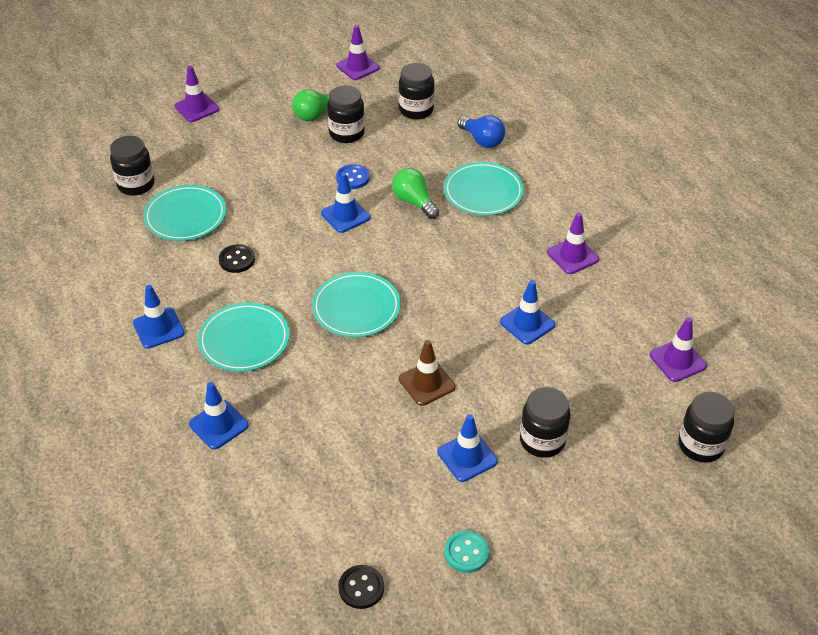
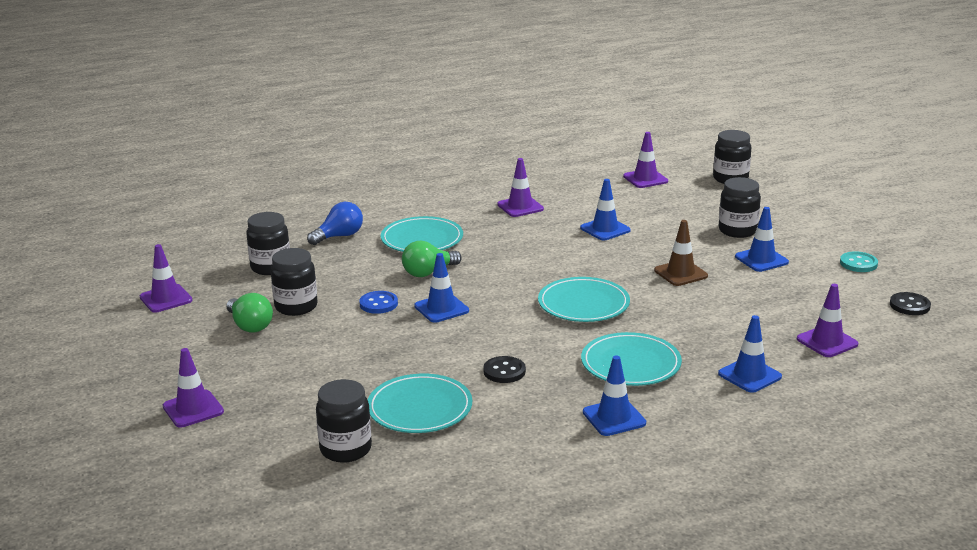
camera: 85 degrees left, 20 degrees down
(280, 495) = (827, 342): none -> purple traffic cone

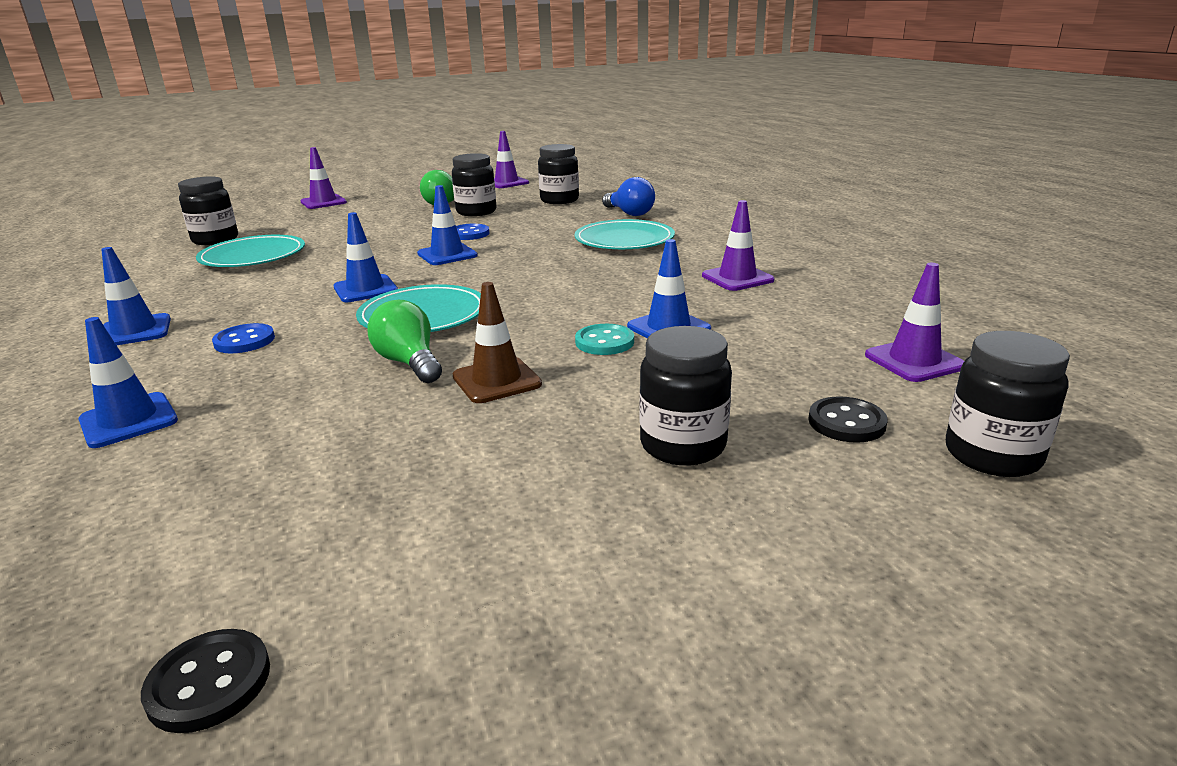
camera: 90 degrees right, 0 degrees up
(428, 272) = (536, 246): green light bulb -> green light bulb (409, 363)
(504, 371) = (289, 283): black button -> black button (846, 422)
(630, 364) = (244, 341): turquoise plate -> blue button
(761, 259) = (538, 464): blue traffic cone -> blue traffic cone (365, 289)
(827, 342) = (155, 510): purple traffic cone -> none
(858, 263) = (491, 617): turquoise button -> turquoise button (604, 342)

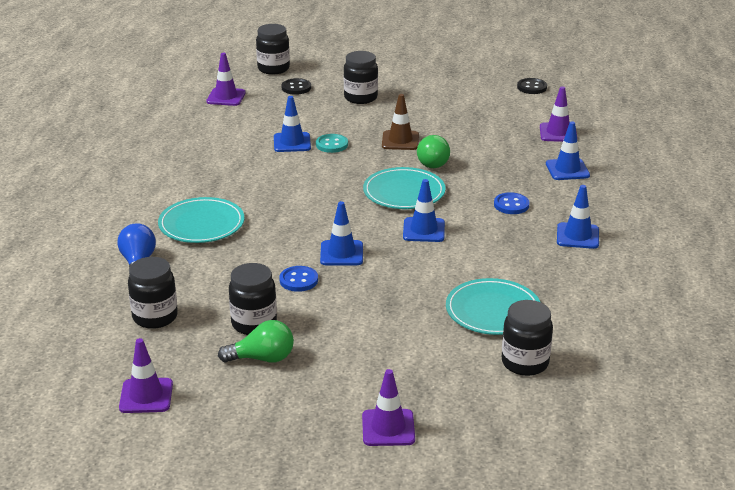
camera: 150 degrees left, 5 degrees up
(737, 278) = (201, 162): purple traffic cone -> purple traffic cone (558, 133)

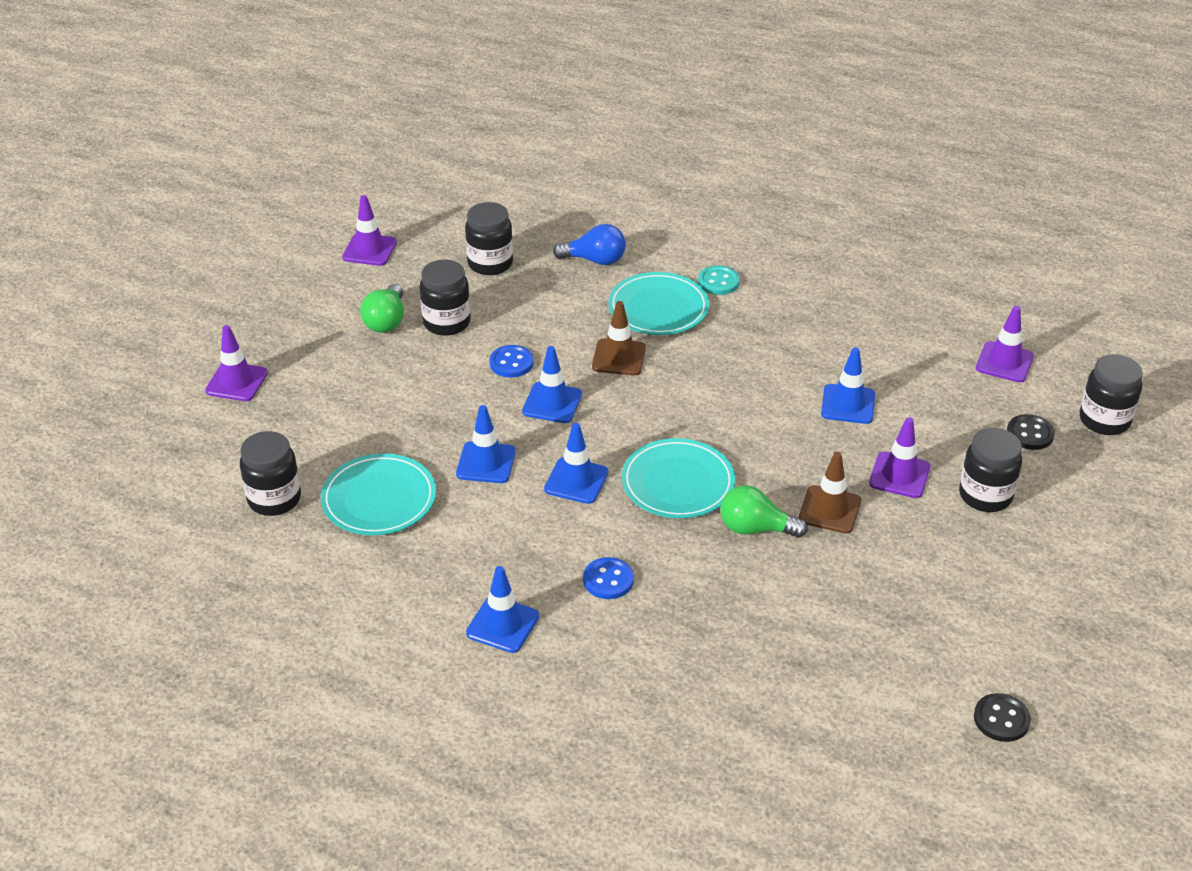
camera: 105 degrees right, 10 degrees up
(273, 233) = (619, 357): none -> brown traffic cone
(332, 145) = (833, 440): turquoise button -> turquoise button (718, 282)
(558, 133) = (816, 701): purple traffic cone -> purple traffic cone (899, 475)
(567, 170) = (689, 673): blue traffic cone -> blue traffic cone (486, 463)

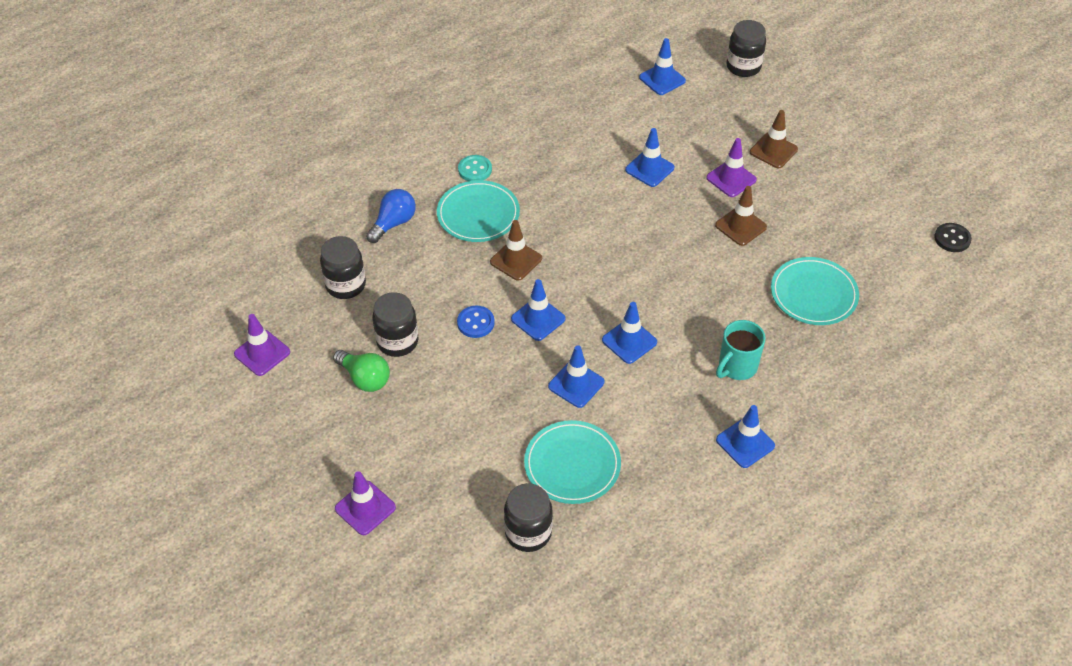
camera: 60 degrees left, 10 degrees up
(608, 580) = (736, 367): blue button -> turquoise mug
(678, 483) = (667, 288): turquoise plate -> turquoise plate (813, 294)
(755, 528) = (735, 270): green light bulb -> none
(985, 496) = (773, 151): black jar -> brown traffic cone
(1004, 362) = (662, 79): purple traffic cone -> blue traffic cone
(1030, 434) = (733, 103): black button -> none

